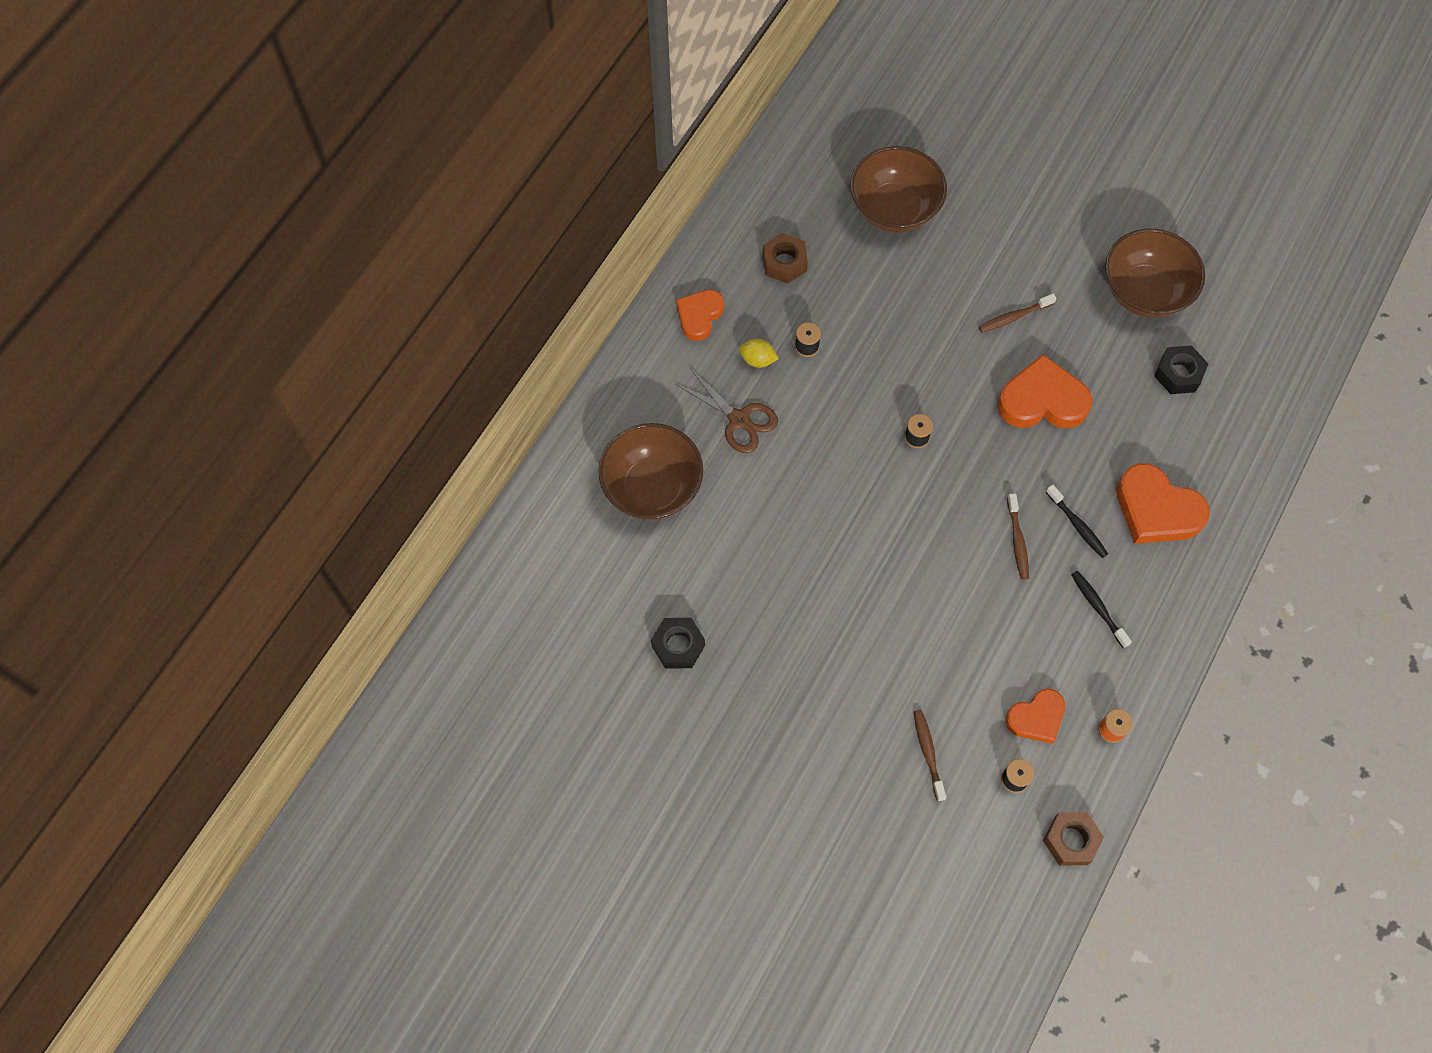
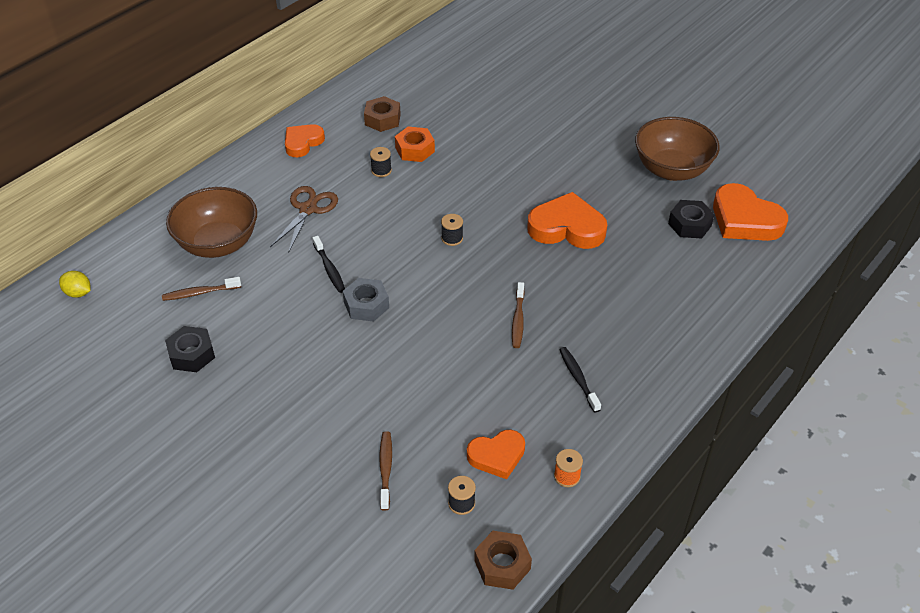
camera: 10 degrees right, 20 degrees down
(739, 420) = (308, 209): brown scissors -> brown scissors turned 120 degrees counterclockwise
(757, 360) = (338, 174): yellow lemon -> yellow lemon (78, 293)
(837, 307) = (415, 150): none -> orange nut
(847, 547) = (366, 305): none -> grey nut
(894, 209) = (480, 98): brown bowl -> none
(1014, 317) = (558, 172): brown toothbrush -> brown toothbrush (200, 293)
(1077, 525) = (575, 316): black toothbrush -> black toothbrush (329, 269)
(1156, 510) = (649, 314): orange heart -> orange heart (745, 219)

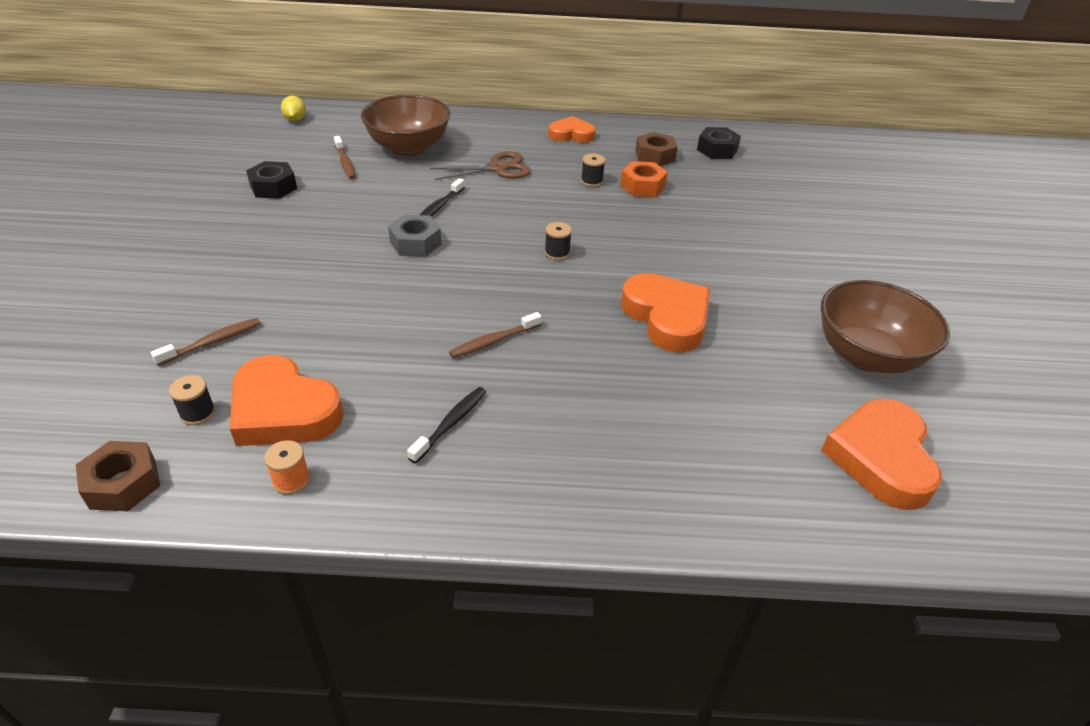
camera: 50 degrees right, 5 degrees down
(200, 293) = (345, 163): brown toothbrush -> brown toothbrush turned 150 degrees counterclockwise
(497, 456) = (283, 410): orange heart -> orange heart, size x1.59
(689, 224) = (801, 410): black nut -> black nut (717, 150)

